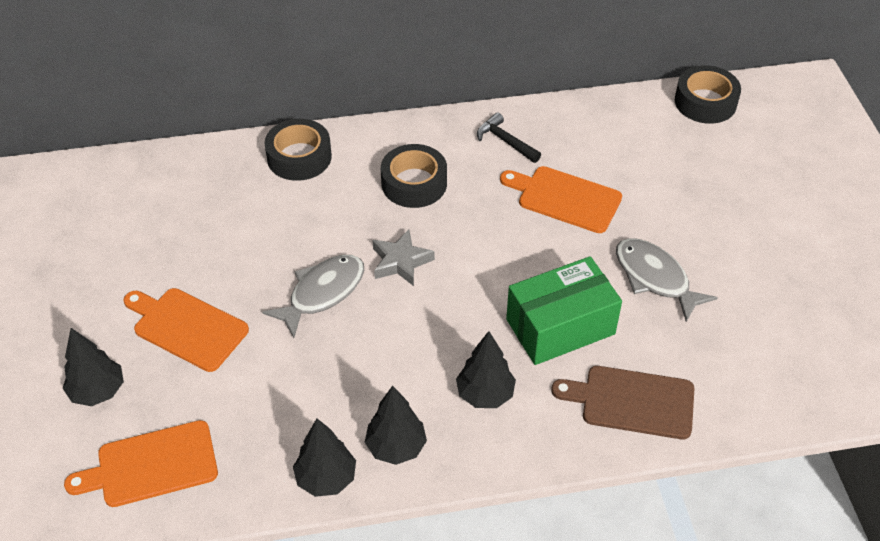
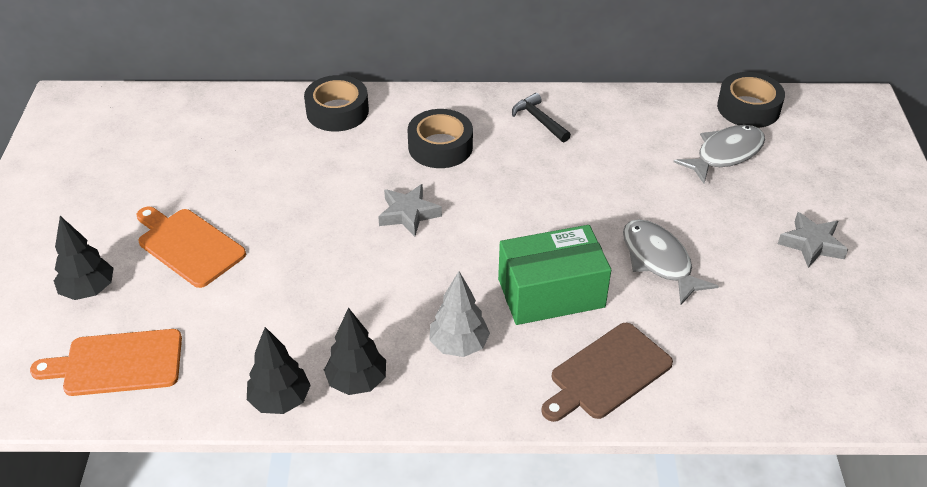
camera: 10 degrees right, 5 degrees down
(322, 293) = (325, 232): grey fish -> grey fish (725, 154)
(485, 394) = (458, 345): black tree -> grey tree
(565, 198) = (585, 177): orange cutting board -> none
(632, 402) = (607, 373): brown cutting board -> brown cutting board turned 60 degrees counterclockwise
(793, 240) = (811, 244): none -> grey star

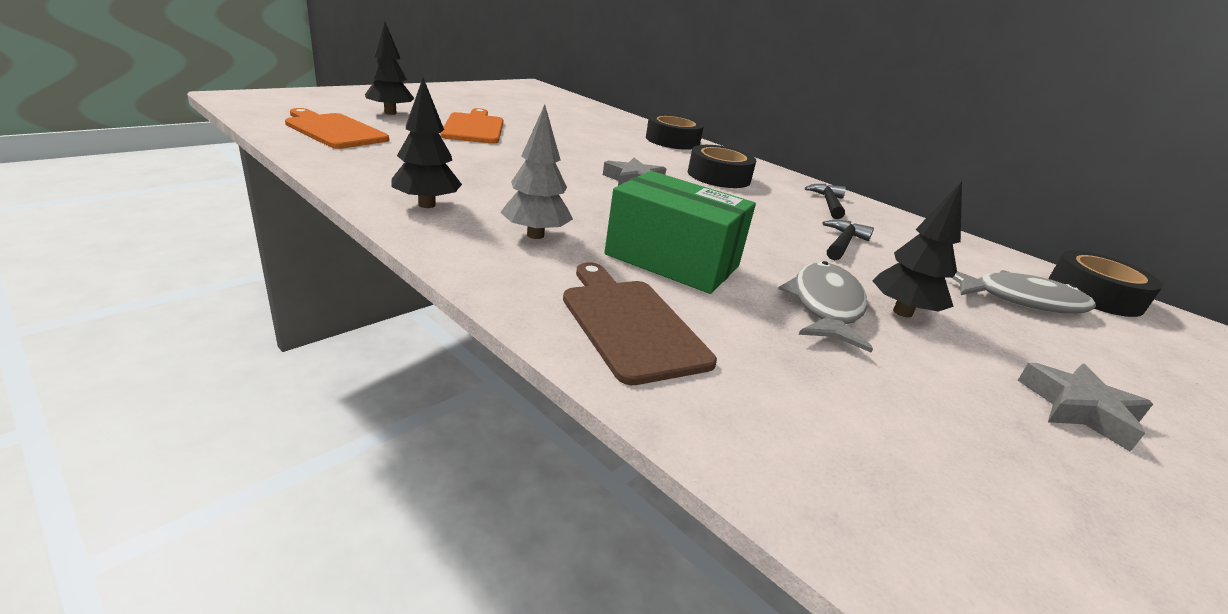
camera: 40 degrees right, 15 degrees down
(280, 400) = (365, 183): black tree -> black tree (902, 312)
(599, 174) = (842, 243): none -> black hammer
(607, 373) = (630, 324): brown cutting board -> brown cutting board turned 60 degrees clockwise

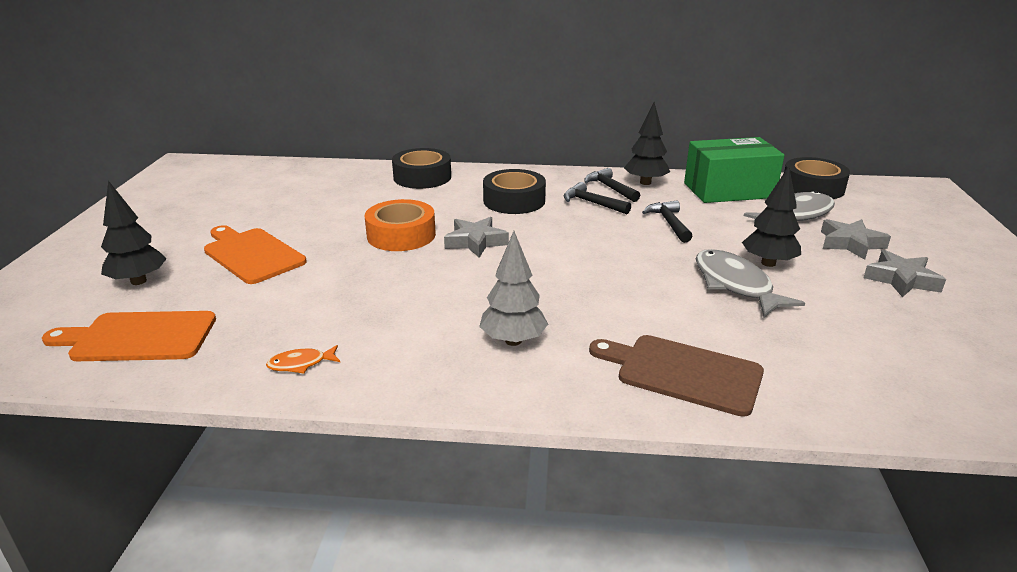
camera: 35 degrees left, 0 degrees up
(379, 178) = (301, 364): none -> orange fish
(426, 204) = (393, 365): black tree -> black tree (645, 182)
(588, 157) = (401, 235): none -> orange tape
(672, 260) = (618, 304): green box -> green box (728, 190)
(788, 203) = (592, 203): none -> black hammer
(1058, 350) = (850, 243): none -> grey star

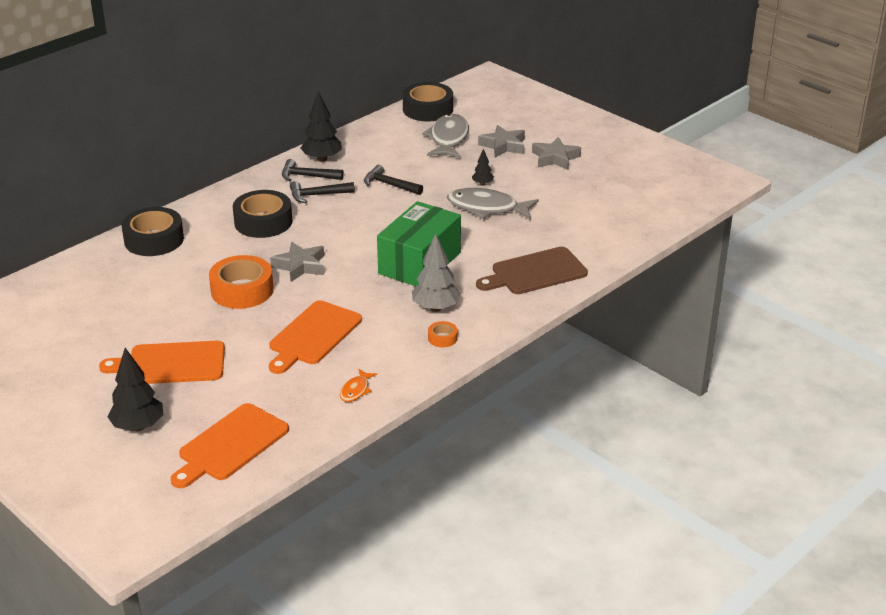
camera: 50 degrees left, 5 degrees up
(373, 296) = (313, 335): none -> orange cutting board
(463, 372) = (442, 338): none -> orange tape
(728, 190) = (383, 138): green box -> green box (419, 263)
(768, 263) = (482, 184): black tree -> black tree, size x0.52

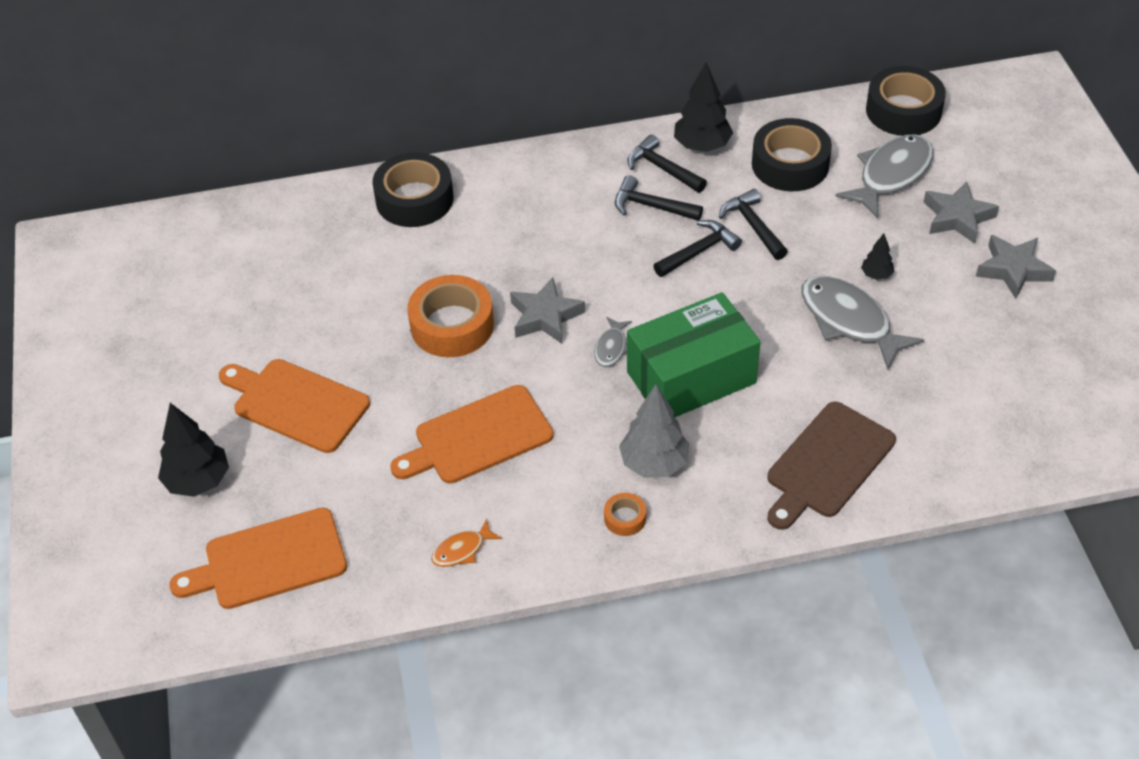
camera: 35 degrees right, 15 degrees up
(263, 222) = (555, 224): black tape -> black tape (790, 164)
(357, 266) = (611, 348): none -> grey fish
(368, 206) = (699, 251): none -> black hammer
(535, 272) = (827, 464): brown cutting board -> brown cutting board turned 60 degrees counterclockwise

